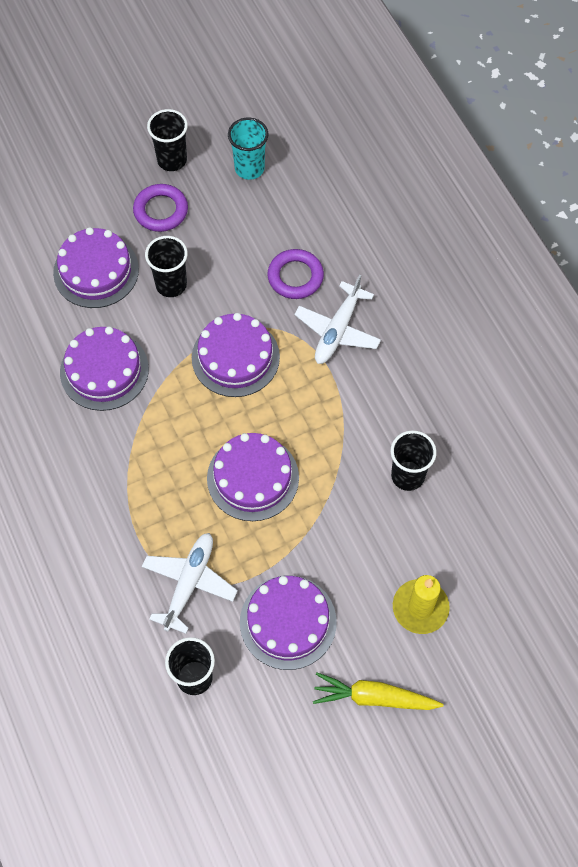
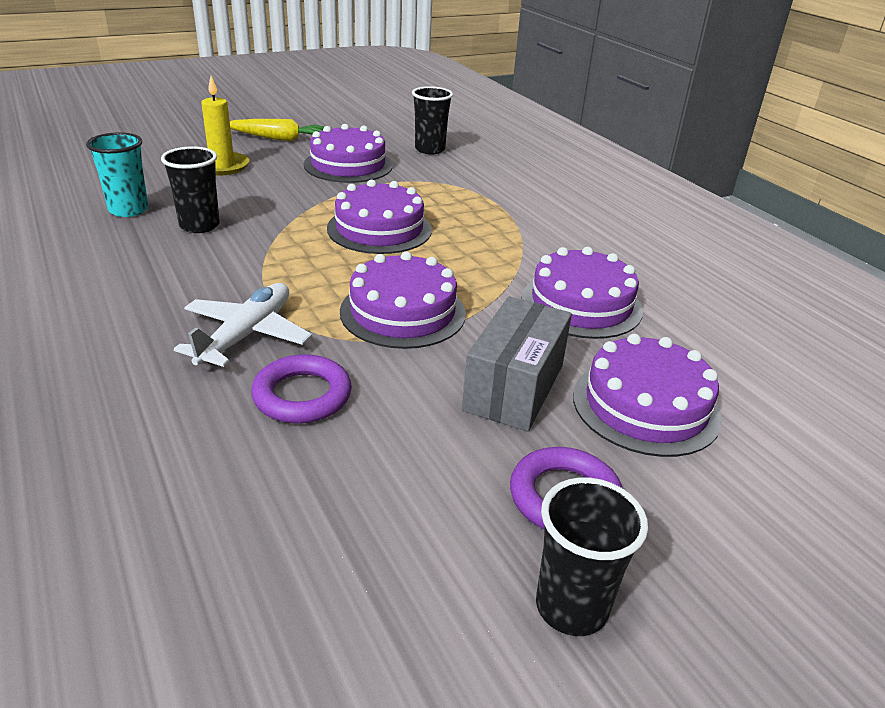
camera: 175 degrees right, 30 degrees down
(171, 285) = (514, 387): black cup -> grey box
(189, 583) = (441, 182): white plane -> none
(249, 168) = (381, 588): turquoise cup -> turquoise cup (128, 210)

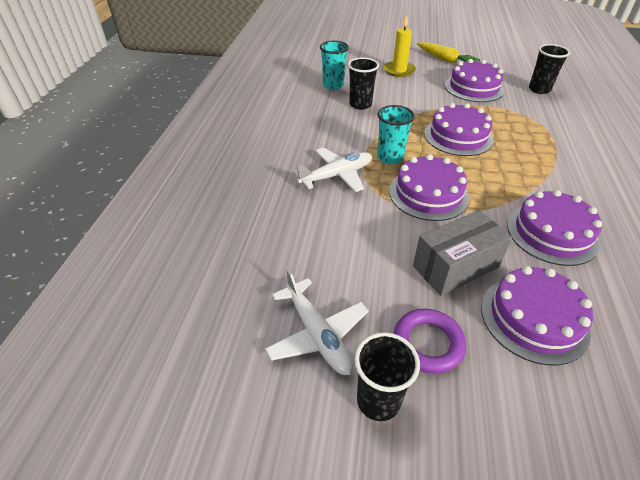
camera: 40 degrees right, 10 degrees up
(302, 395) = (337, 219): purple ring -> none
(309, 284) = (390, 158): none -> turquoise cup
(413, 570) = (317, 334): none -> white plane

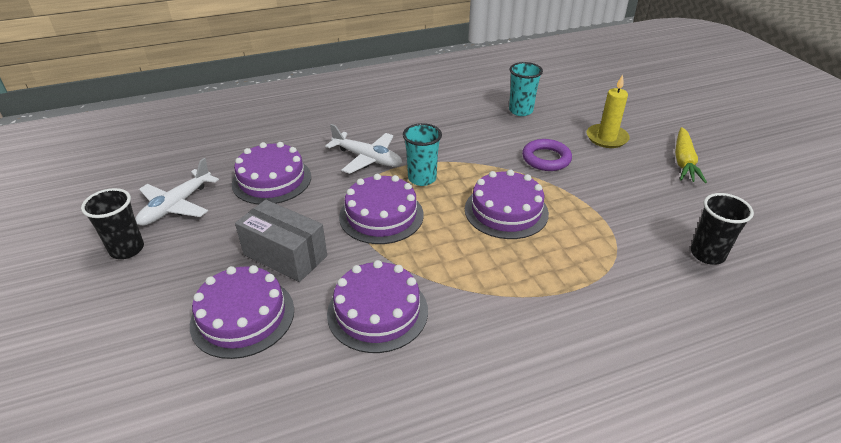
camera: 60 degrees right, 5 degrees down
(360, 104) = (501, 136): black cup -> none
(428, 343) = (188, 260): purple ring -> purple ring (546, 159)
(474, 87) = (636, 198): purple cake -> purple cake (272, 180)

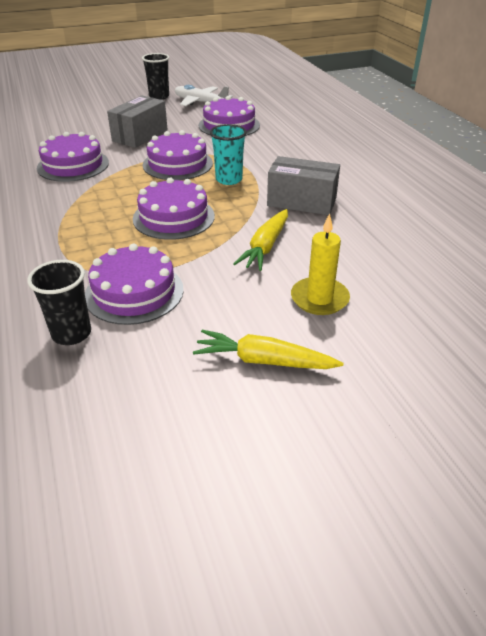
camera: 90 degrees right, 0 degrees up
(243, 316) = (88, 129): purple cake -> purple cake (134, 292)
(367, 159) = (260, 156): white plane -> none
(466, 139) = (302, 202): none -> grey box
(520, 111) = (375, 239): turquoise cup -> none
(546, 159) = (265, 247): purple ring -> yellow carrot

